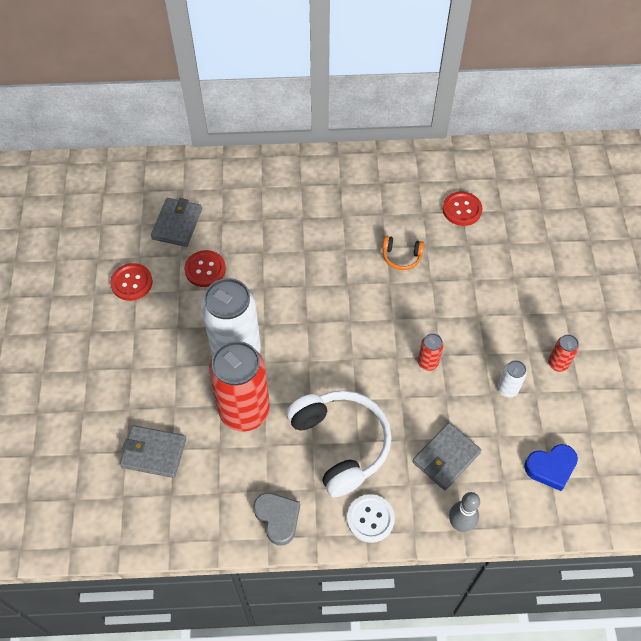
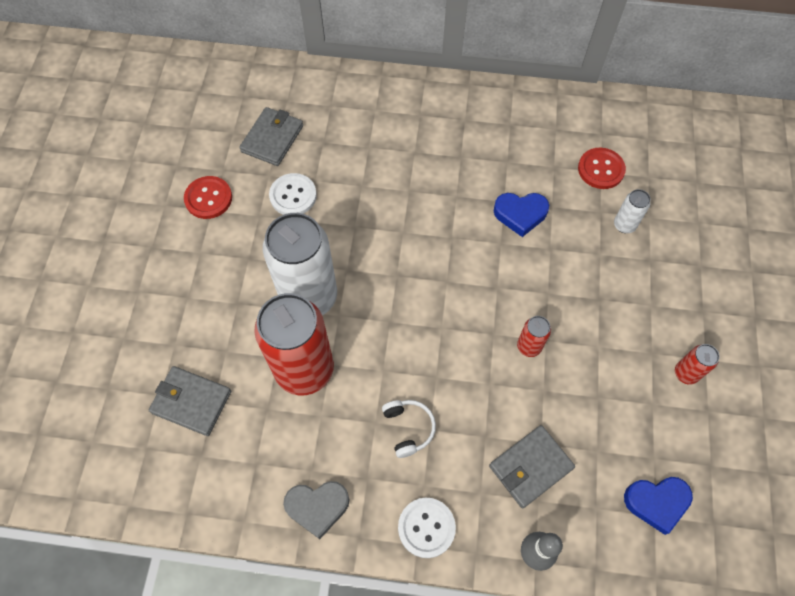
camera: 10 degrees right, 5 degrees up
(205, 269) = (293, 195): red button -> white button
(278, 518) = (317, 507): grey heart -> grey heart turned 105 degrees clockwise
(341, 444) = (408, 428): white headphones -> white headphones, size x0.46
(401, 257) = (520, 214): orange headphones -> blue heart
(507, 389) = (619, 394): white can -> white can (624, 225)

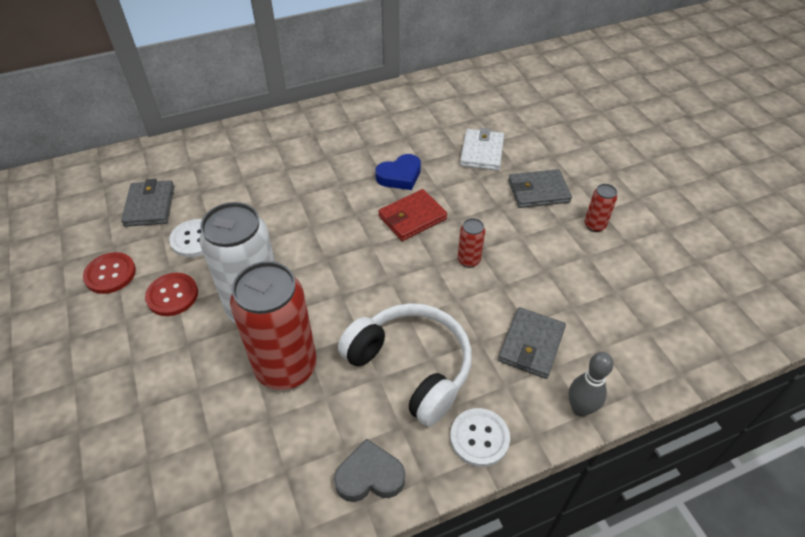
camera: 30 degrees left, 15 degrees down
(191, 402) = (186, 451): grey wallet -> grey wallet (538, 191)
(317, 507) = (369, 476): grey heart -> grey heart turned 150 degrees counterclockwise
(408, 428) = (411, 367): white headphones -> white headphones, size x2.20
(503, 270) = (412, 217): none -> red wallet
(601, 169) = (440, 125): red button -> red button (172, 295)
(624, 225) = (482, 152): white can -> white wallet
(656, 502) = (641, 320): blue heart -> none

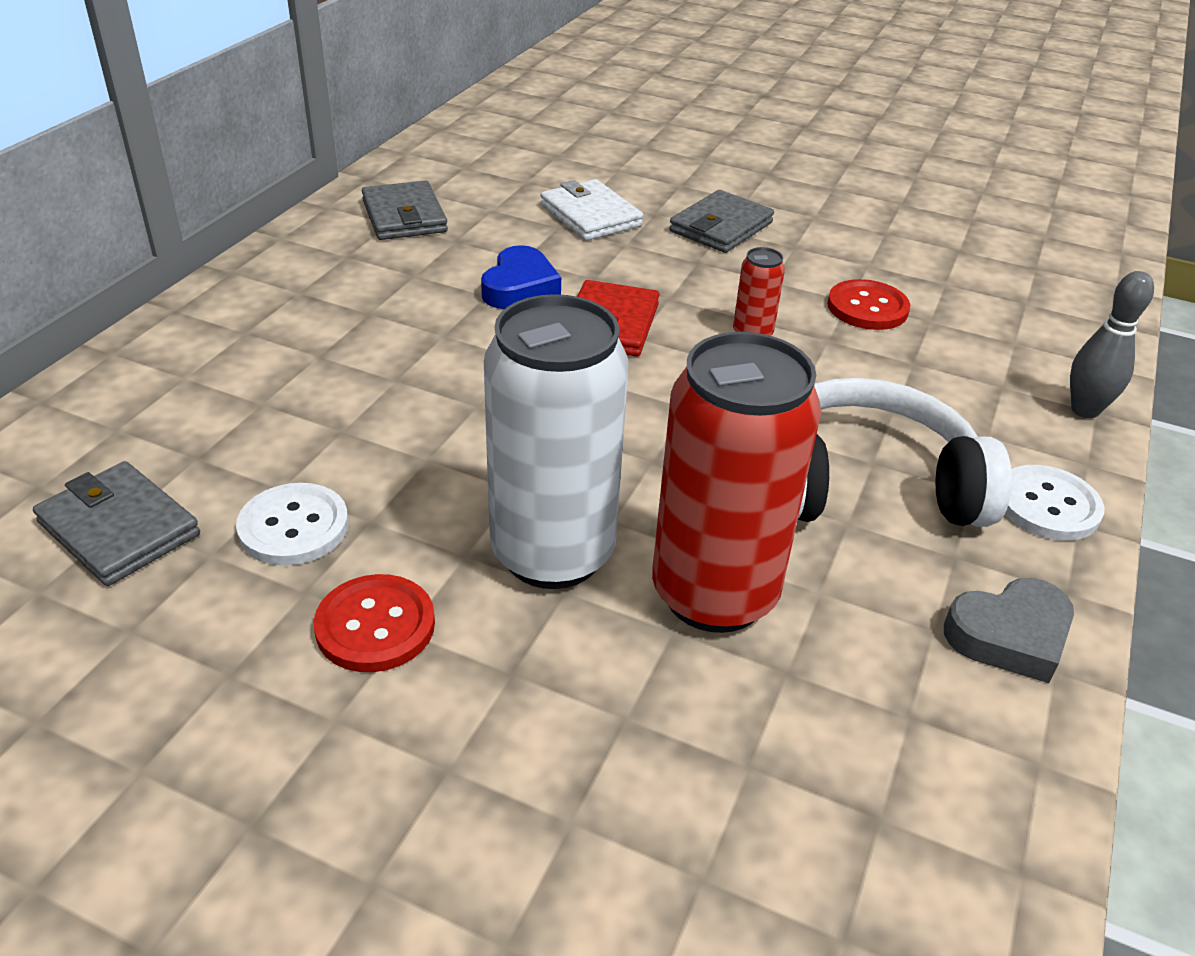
camera: 45 degrees left, 10 degrees down
(110, 274) = (190, 673): red button -> red button (867, 308)
(369, 476) = (1009, 636): grey heart -> grey heart turned 150 degrees counterclockwise
(531, 345) = (949, 380): grey wallet -> grey wallet (404, 216)
(594, 225) = (830, 232): red can -> none

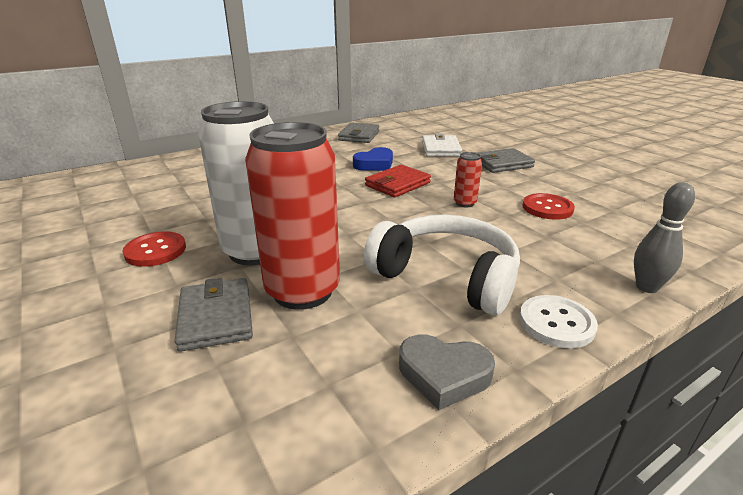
camera: 35 degrees right, 10 degrees down
(119, 529) = (127, 196): grey wallet -> grey wallet (216, 317)
(294, 527) = (178, 212): white button -> none

